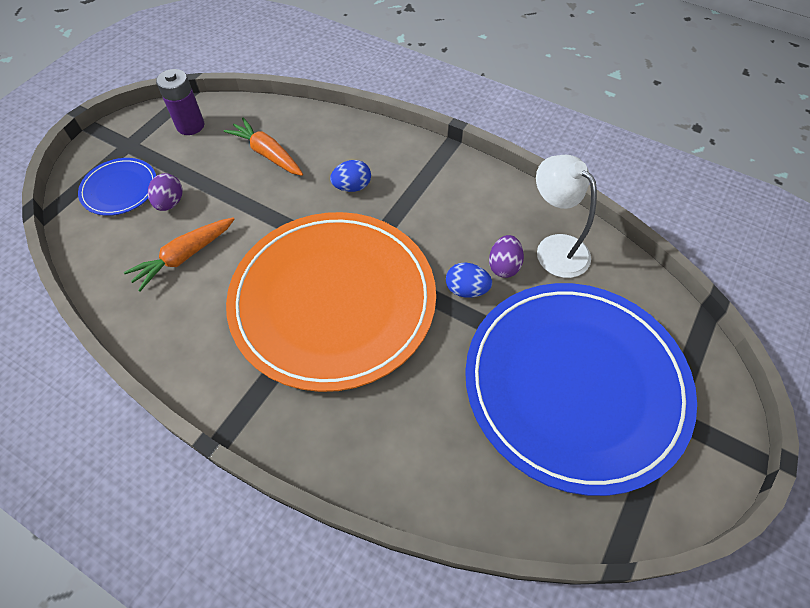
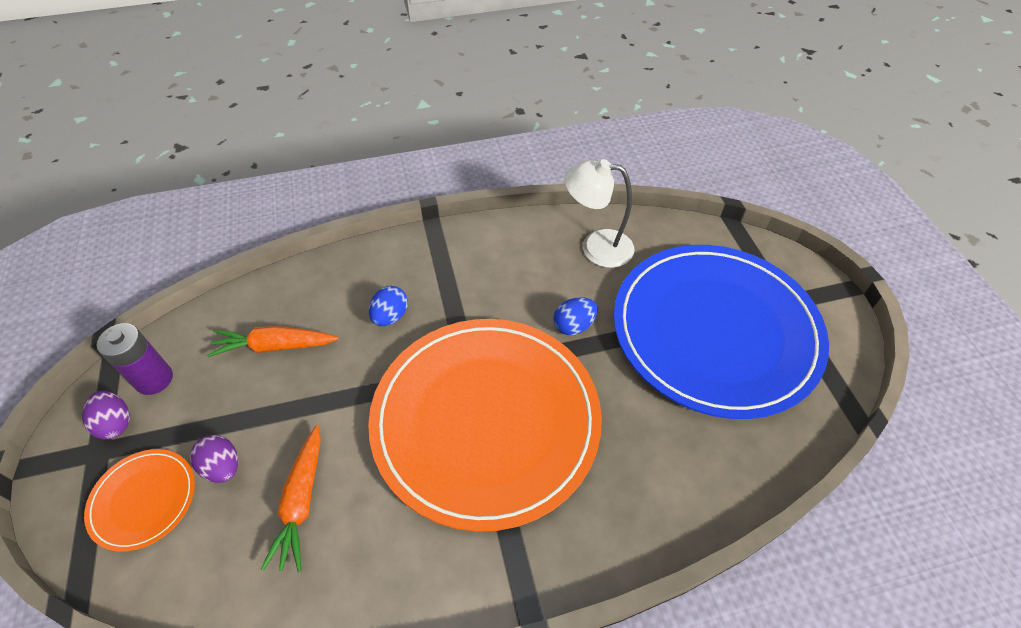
camera: 45 degrees left, 5 degrees down
(119, 189) = (143, 500): blue plate -> orange plate
(504, 266) = (578, 287): purple egg -> purple egg (116, 423)

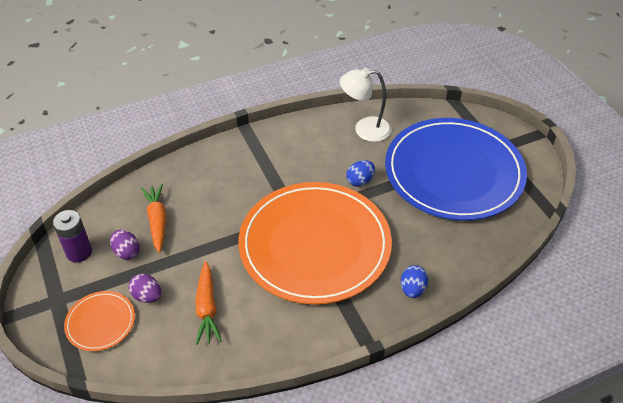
camera: 10 degrees left, 5 degrees down
(116, 423) = (63, 282): purple egg -> purple egg (127, 252)
(274, 346) = (157, 221): orange carrot -> orange carrot turned 90 degrees clockwise
(390, 316) = (233, 191): blue egg -> blue egg (412, 289)

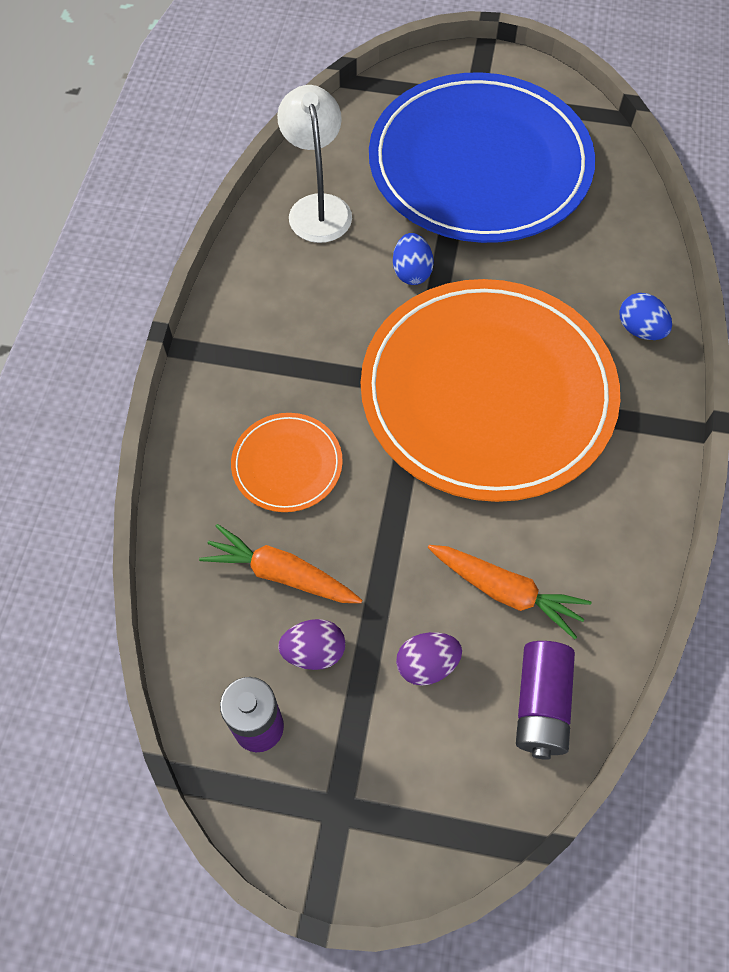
camera: 55 degrees left, 15 degrees up
(100, 322) = (432, 760): orange plate -> orange plate (287, 464)
(155, 352) = (541, 704): none -> purple battery
(364, 129) = (318, 207): white lamp -> white lamp turned 135 degrees clockwise

